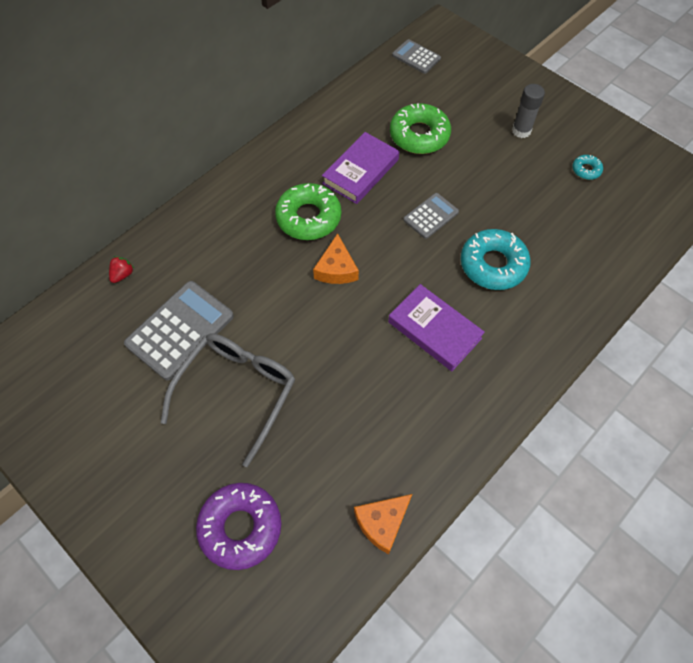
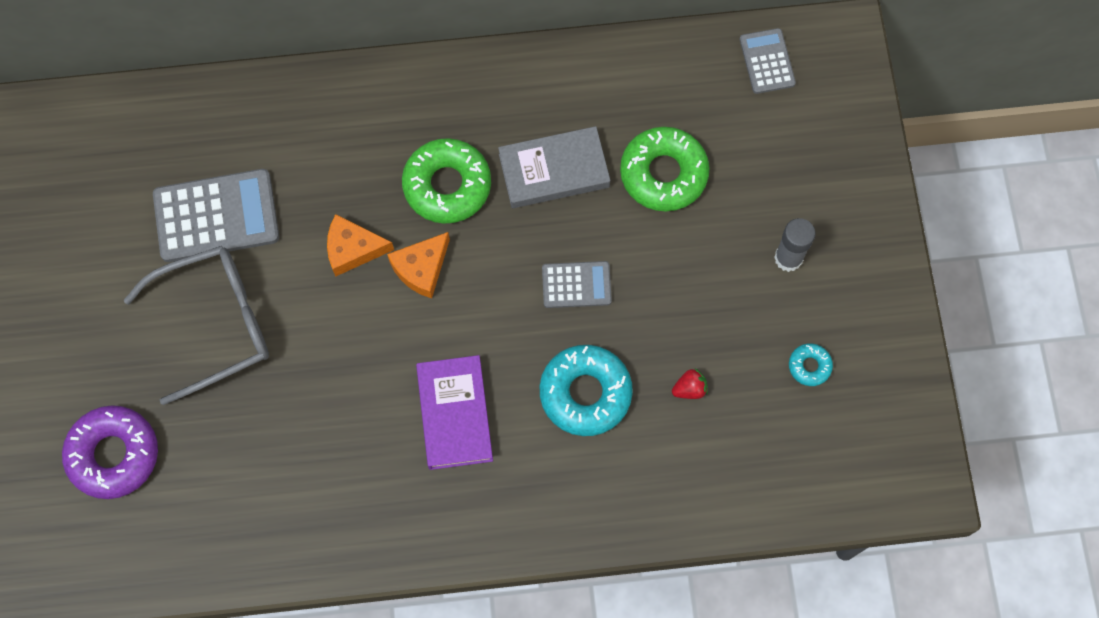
camera: 40 degrees right, 10 degrees up
(123, 274) = (212, 110): red strawberry -> red strawberry (689, 389)
(360, 171) = (554, 170): purple book -> grey book
(382, 522) = (233, 553): orange cheese -> orange cheese (353, 249)

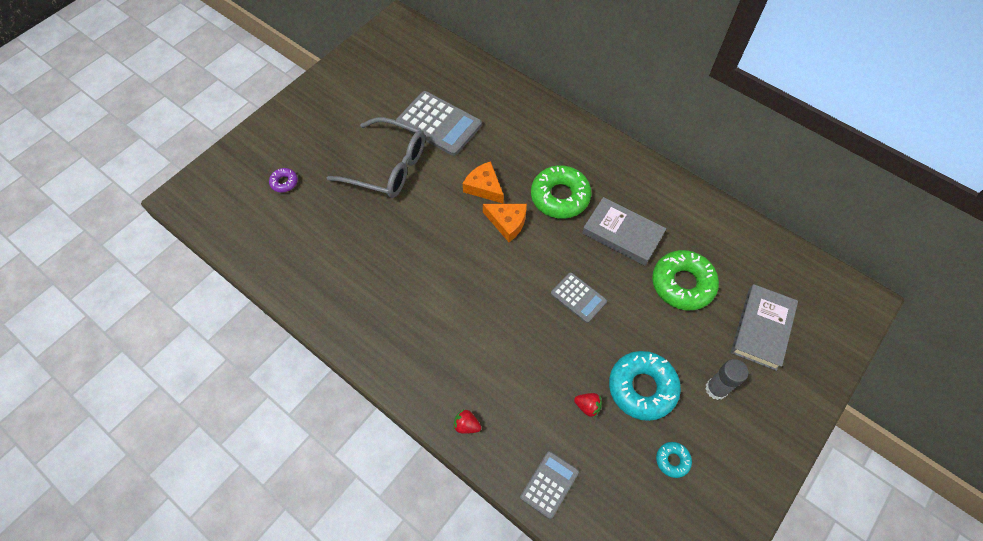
camera: 45 degrees right, 10 degrees down
(113, 454) = (284, 182): purple donut -> purple donut, size x0.47
(421, 268) = (507, 223): orange cheese -> orange cheese turned 150 degrees counterclockwise
(455, 414) = (450, 304): purple book -> none
(585, 393) = (527, 355): turquoise donut -> turquoise donut (642, 388)
(596, 517) = (466, 425): none -> red strawberry
(767, 61) = (800, 277): grey calculator -> grey calculator (549, 484)
(777, 154) = (762, 329): none -> grey book

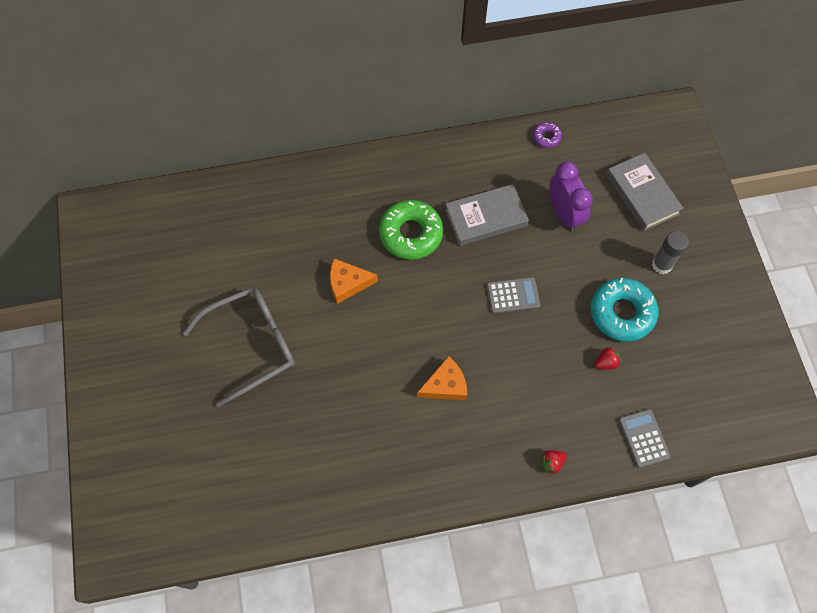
camera: 50 degrees left, 5 degrees up
(284, 182) = (183, 447): purple donut -> purple donut (546, 137)
(439, 124) = (246, 268): grey calculator -> none
(507, 223) = (399, 293): orange cheese -> orange cheese (445, 385)
(672, 460) = (690, 339): turquoise donut -> none
(682, 284) = (564, 214): green donut -> purple clock

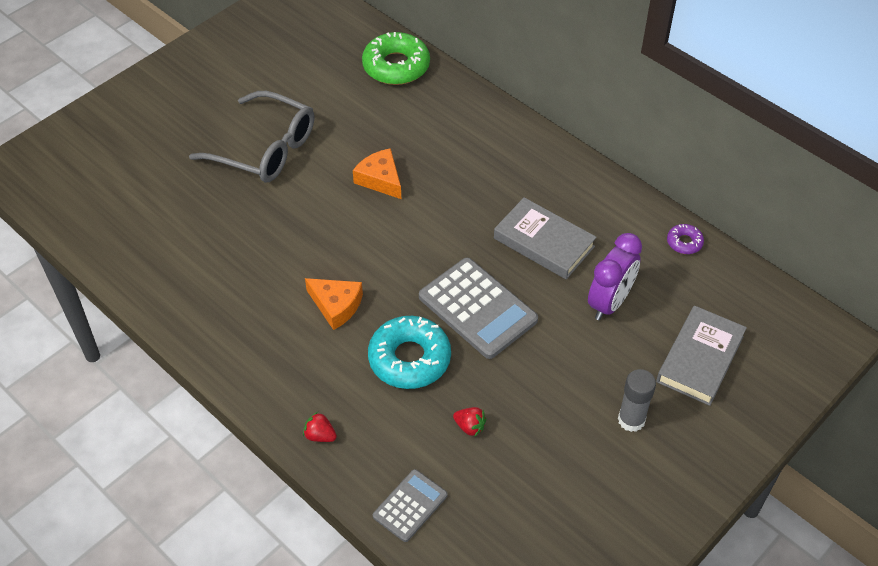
camera: 55 degrees right, 15 degrees down
(411, 234) = (472, 196): green donut -> green donut (396, 66)
(513, 295) = (477, 308): grey calculator -> grey calculator, size x1.76
(622, 313) = (540, 412): turquoise donut -> turquoise donut (409, 359)

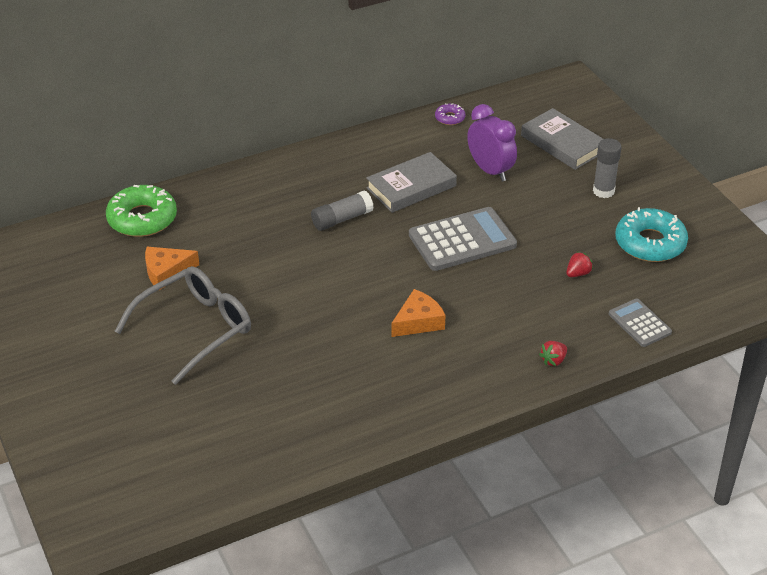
camera: 70 degrees left, 10 degrees down
(380, 179) = (284, 262): orange cheese -> orange cheese (166, 272)
(409, 359) = (496, 291): turquoise donut -> turquoise donut (650, 243)
(464, 203) = (342, 219): none -> grey glue stick

